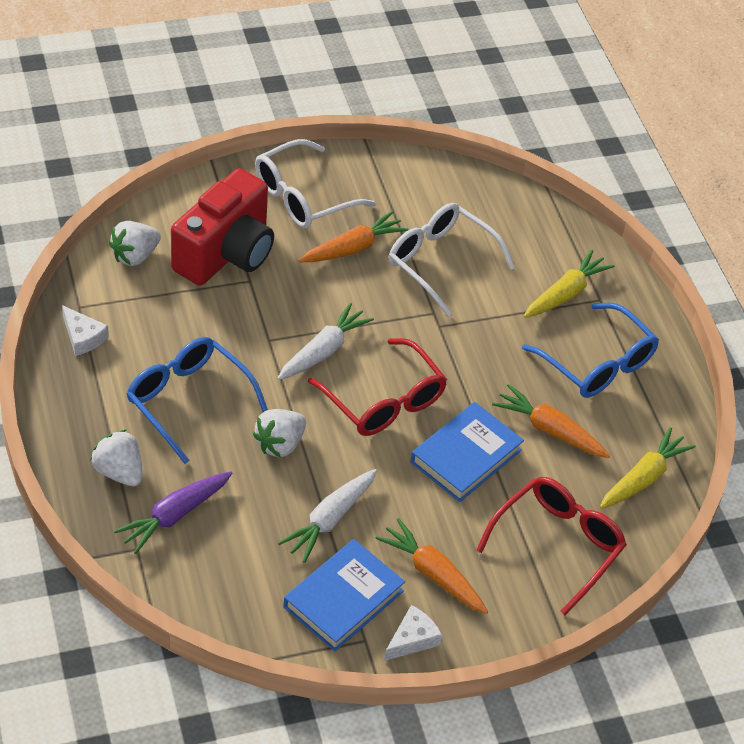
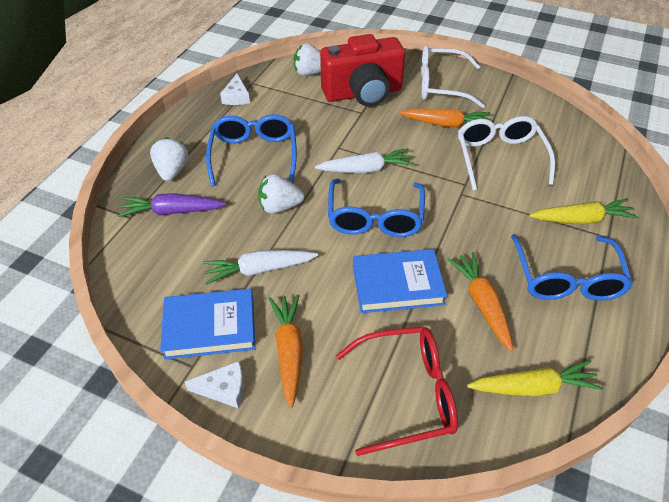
camera: 45 degrees right, 0 degrees up
(383, 400) = (375, 217): red glasses -> blue glasses

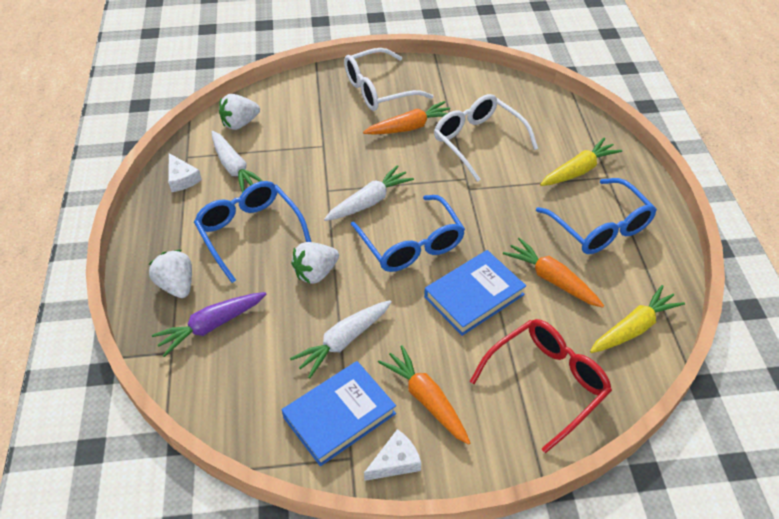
camera: 30 degrees left, 0 degrees up
(280, 103) = (234, 168): none -> white carrot
(363, 93) = (310, 125): red camera -> none

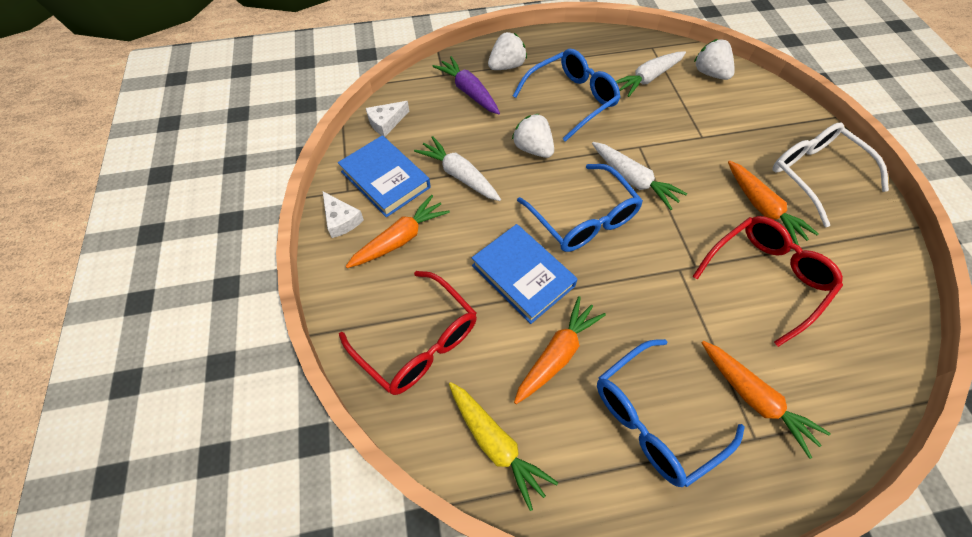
camera: 85 degrees right, 10 degrees up
(182, 179) = (624, 49): white cheese -> white cheese (386, 122)
(411, 244) = (583, 218): blue glasses -> blue glasses turned 90 degrees counterclockwise
(478, 141) = (765, 278): white glasses -> red glasses
(578, 171) = (754, 398): yellow carrot -> orange carrot

